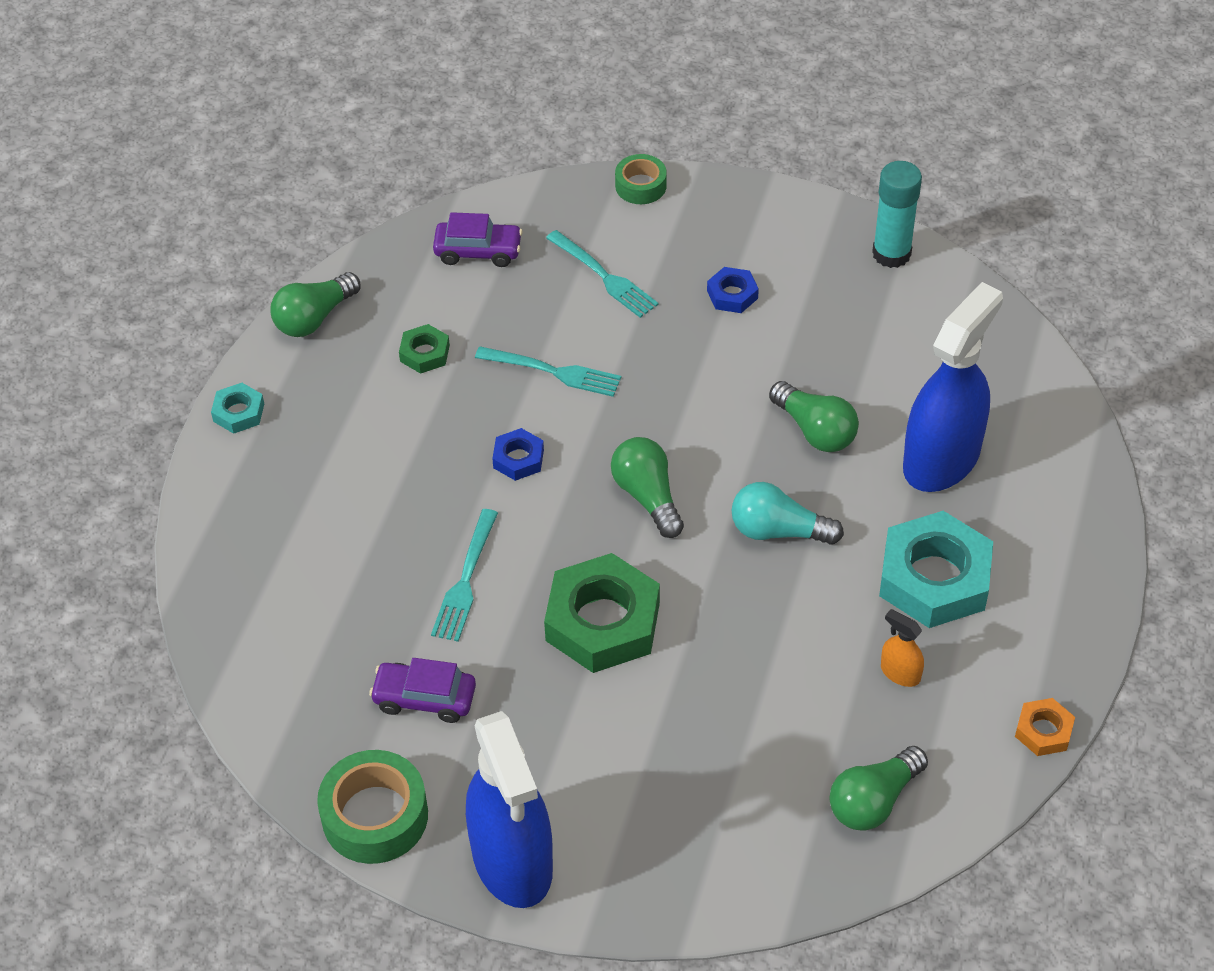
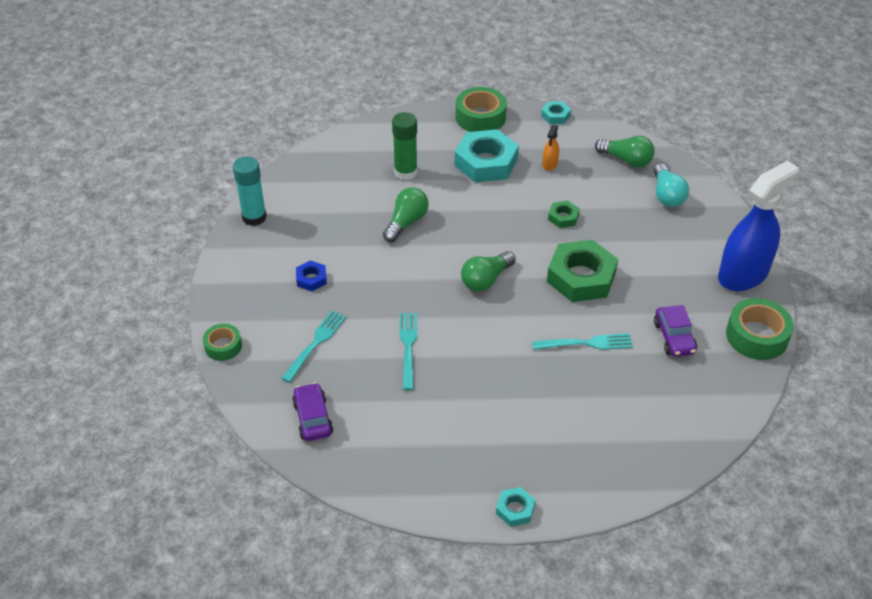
camera: 110 degrees left, 5 degrees down
(314, 318) = (410, 495): green light bulb -> none
(424, 353) = (418, 419): green nut -> green nut (563, 217)
(518, 459) = (485, 345): blue nut -> none
(778, 531) = (484, 222): turquoise light bulb -> turquoise light bulb (667, 195)
(941, 459) = (405, 172): blue spray bottle -> green glue stick
(1043, 731) = (555, 115): orange nut -> turquoise nut
(1069, 607) = (480, 117): none -> green tape

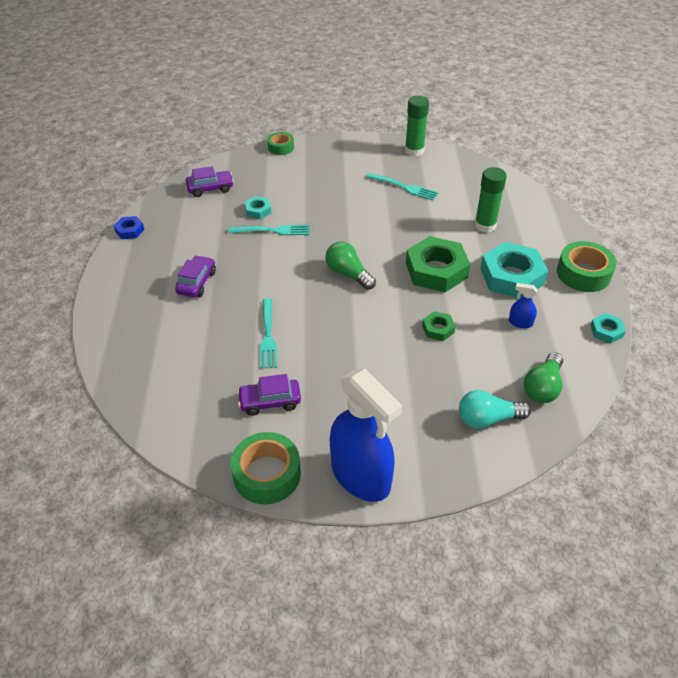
camera: 90 degrees right, 0 degrees up
(254, 217) = (414, 151): turquoise glue stick -> green glue stick
(311, 279) = (347, 181): blue nut -> blue nut (129, 230)
(315, 344) = (280, 186): turquoise fork -> turquoise fork (404, 187)
(406, 222) = (417, 227): green light bulb -> none
(505, 414) = (196, 282): none -> purple car
(515, 509) = (105, 285): turquoise nut -> turquoise nut (258, 210)
(550, 164) = (520, 323): orange spray bottle -> blue spray bottle
(581, 277) = (353, 337): green nut -> green nut (436, 270)

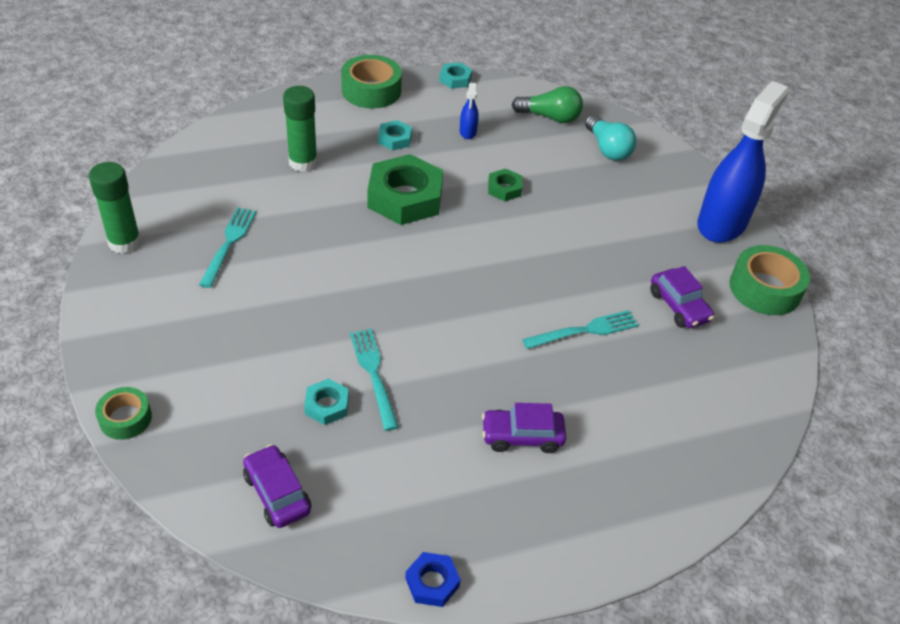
camera: 110 degrees left, 0 degrees up
(348, 274) = (441, 274): green light bulb -> none
(512, 276) = (394, 139): turquoise nut -> turquoise nut, size x0.48

